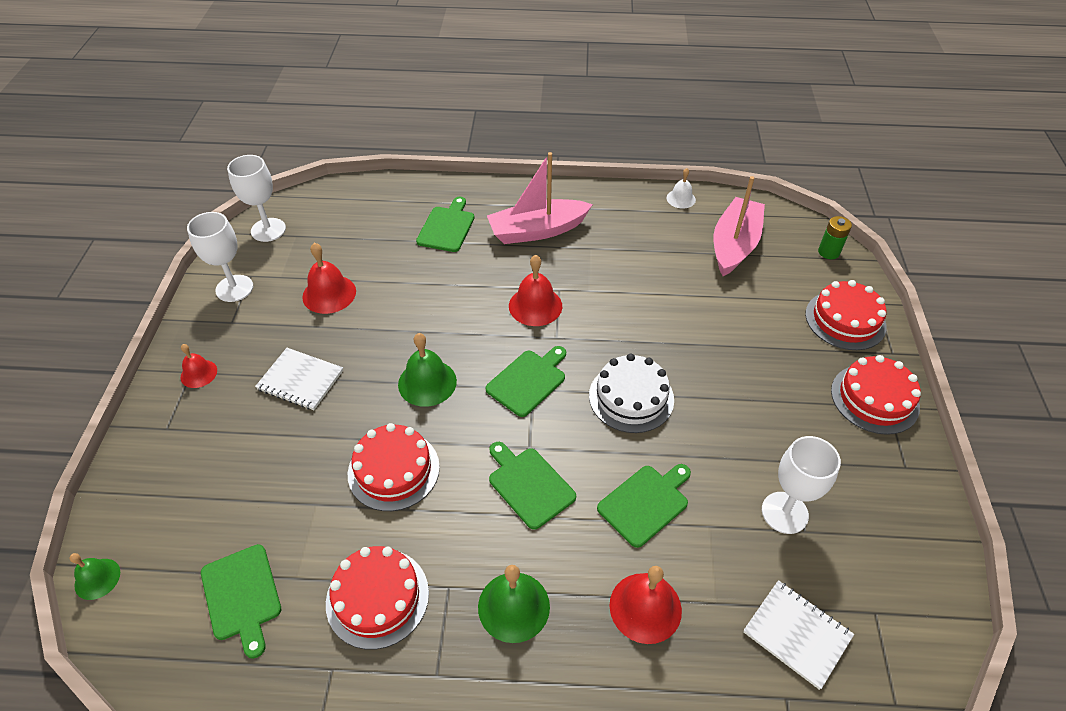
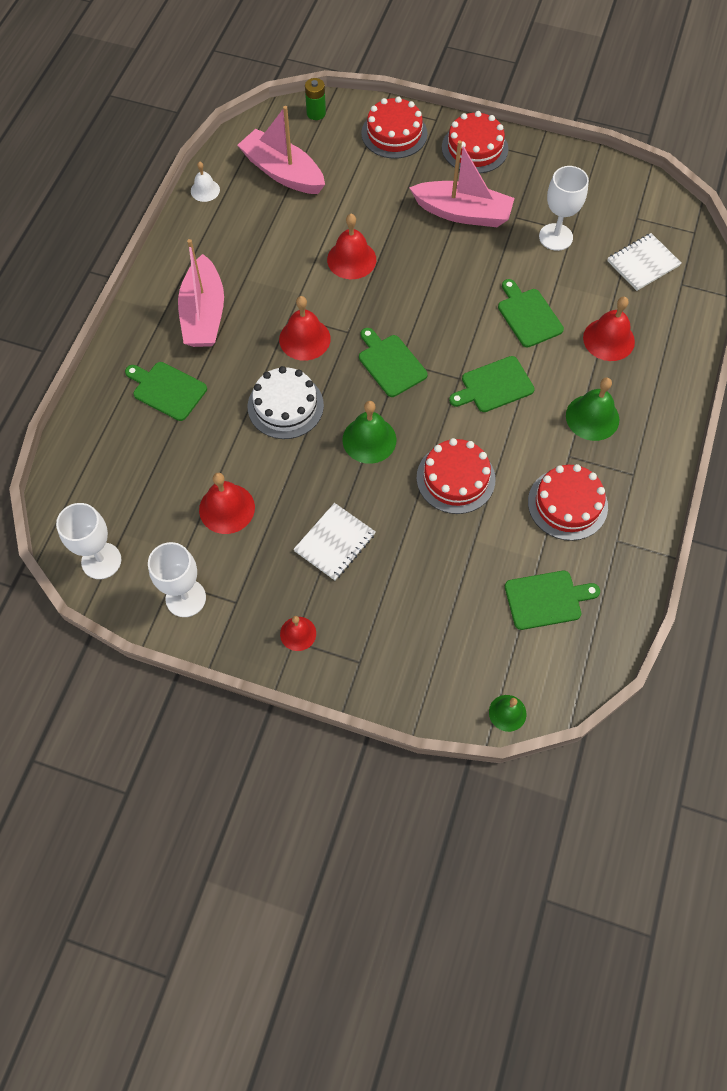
camera: 75 degrees left, 15 degrees up
(631, 397) = (429, 297): white cake -> white cake (285, 406)
(651, 320) = (351, 259): none -> red bell
(767, 405) = (462, 213): none -> pink boat

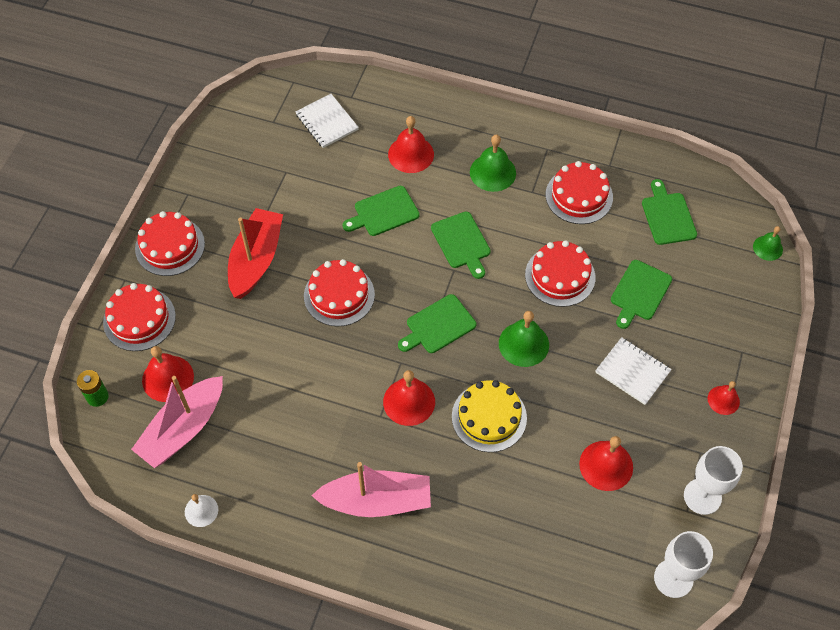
camera: 90 degrees left, 5 degrees down
(167, 390) = (473, 531): green cutting board -> green cutting board (639, 292)
(285, 406) = (489, 417): white cake -> yellow cake
(351, 259) = (309, 360): red bell -> red bell (168, 378)
(424, 280) = (339, 295): none -> red cake
(462, 213) = (256, 260): pink boat -> red boat
(555, 237) = (292, 185): white goblet -> none

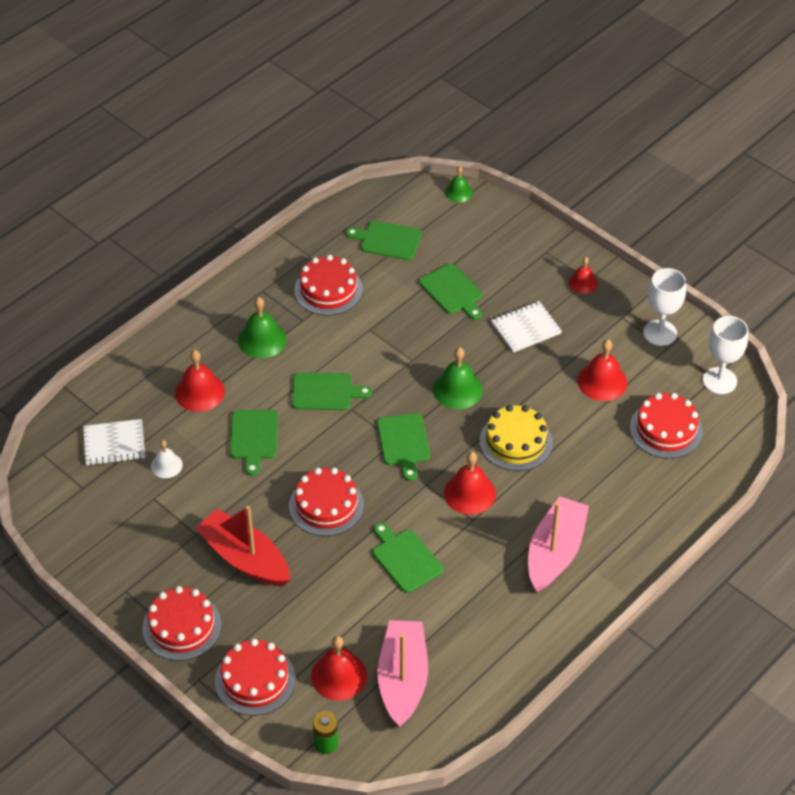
camera: 65 degrees left, 10 degrees down
(183, 429) = (403, 679): pink boat -> pink boat turned 150 degrees counterclockwise
(201, 510) = (497, 691): white bell -> white bell (166, 465)
(311, 379) = (405, 559): none -> green cutting board
(560, 276) = (403, 337): red cake -> red cake (666, 429)

